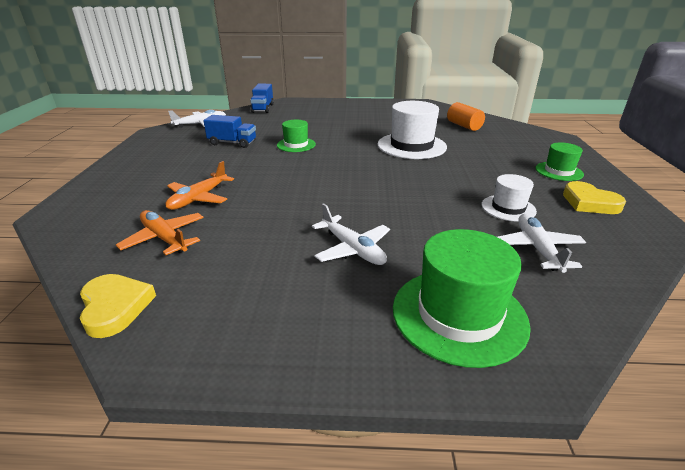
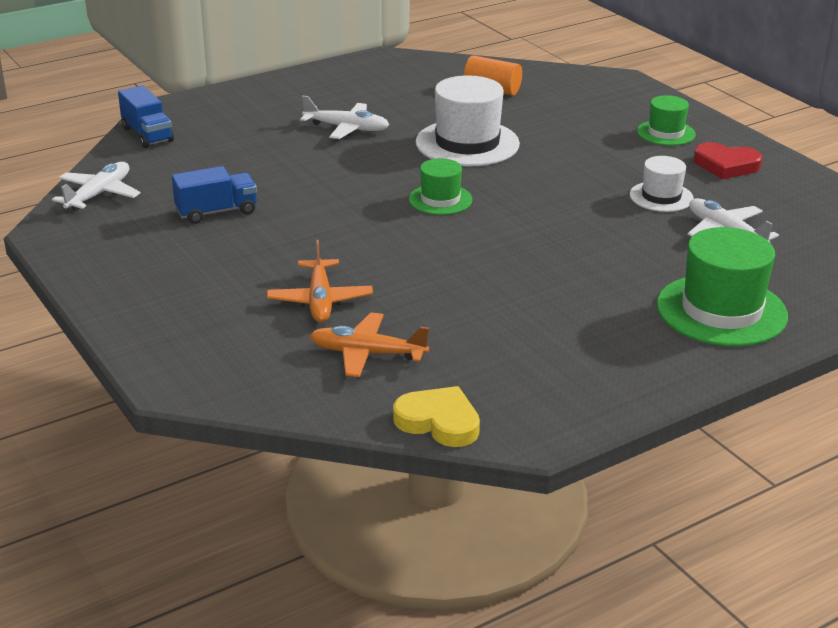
camera: 35 degrees left, 0 degrees up
(296, 145) = (314, 187): green hat -> green hat (440, 199)
(352, 249) = (571, 291): white plane -> white plane (347, 128)
(589, 202) = (726, 165): yellow heart -> red heart

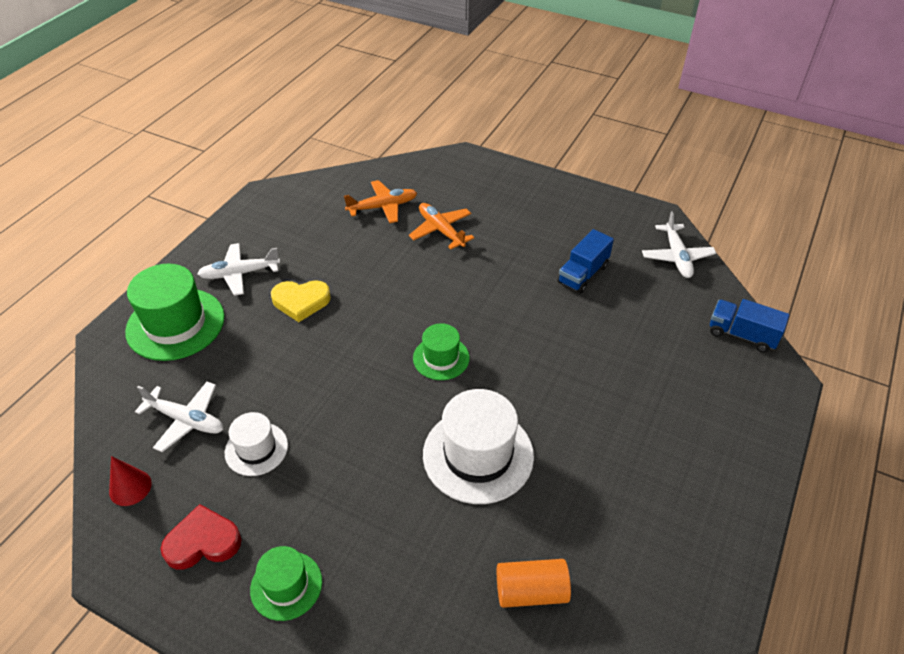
camera: 150 degrees right, 15 degrees up
(347, 128) = (603, 425): white plane -> white plane (239, 274)
(439, 422) = (316, 184): yellow heart -> yellow heart (301, 302)
(787, 207) = (130, 487): none -> red cone

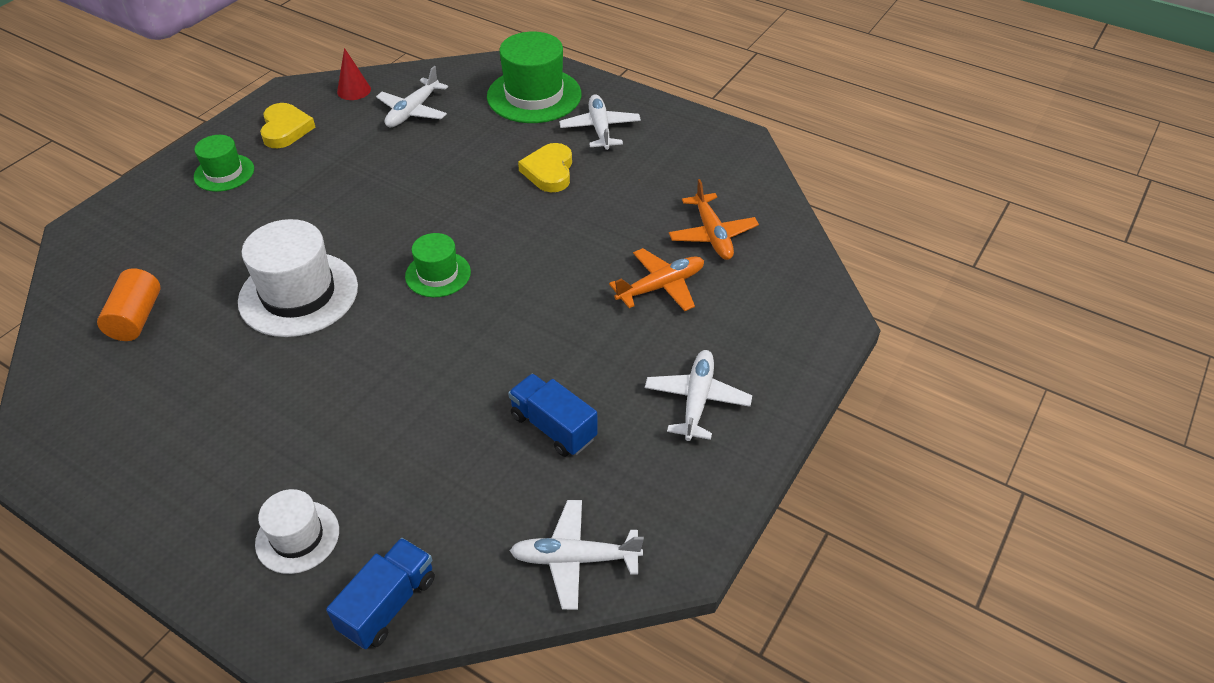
camera: 95 degrees right, 0 degrees up
(203, 542) = (285, 129): red heart -> yellow heart
(256, 449) = (365, 151): white hat -> white hat (297, 537)
(543, 212) = (697, 400): none -> white plane

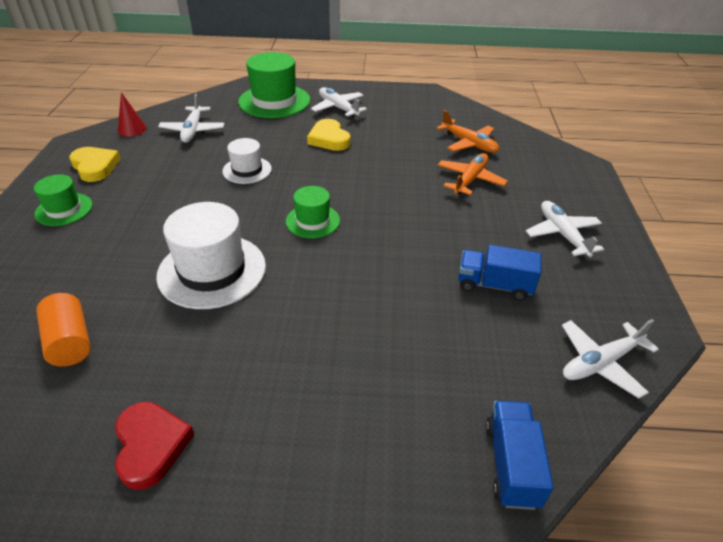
camera: 30 degrees left, 5 degrees down
(129, 440) = (151, 445): none -> red heart
(297, 537) = (387, 450): white hat -> white hat (247, 170)

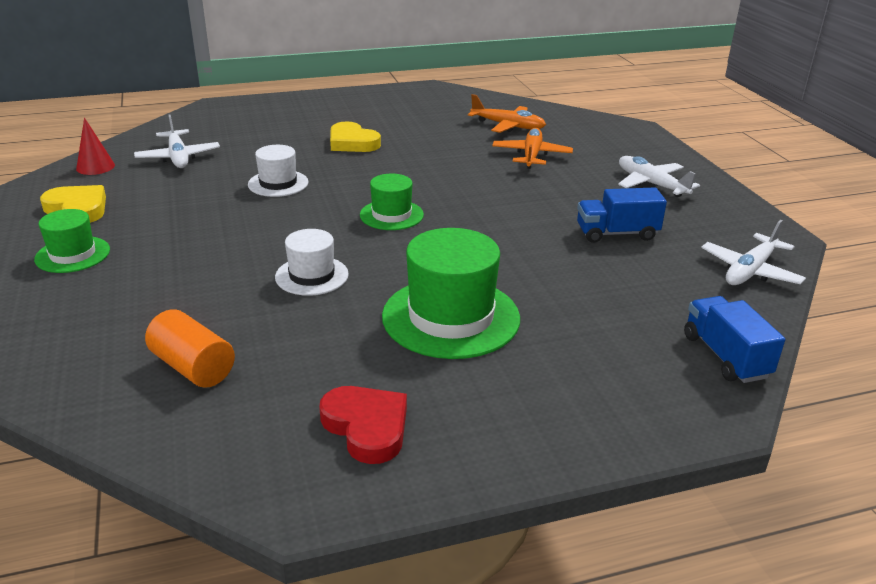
camera: 20 degrees left, 10 degrees down
(212, 271) = (312, 276): white hat -> white hat, size x0.57
(274, 101) = (258, 117): green hat -> green hat (451, 317)
(338, 108) = (340, 114): white plane -> none

